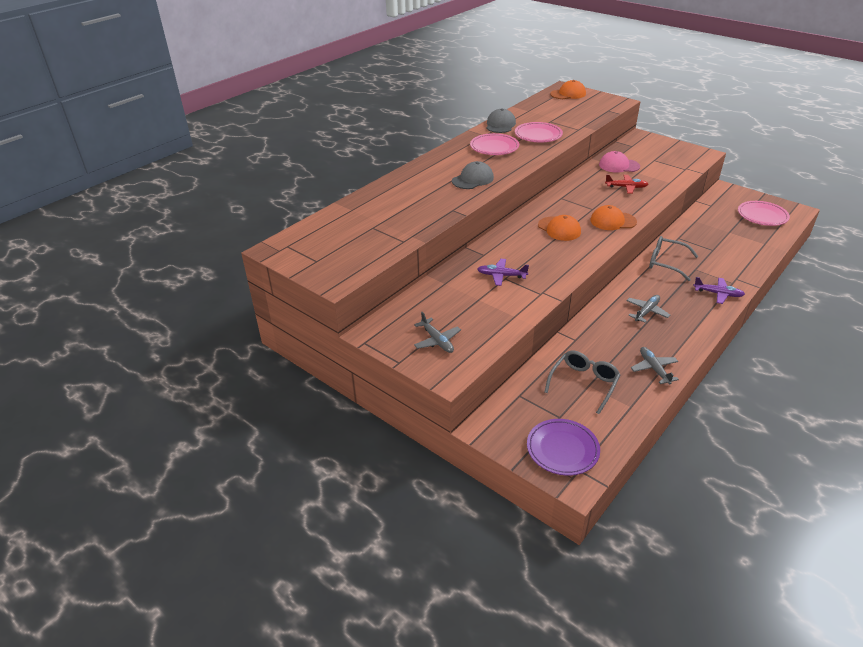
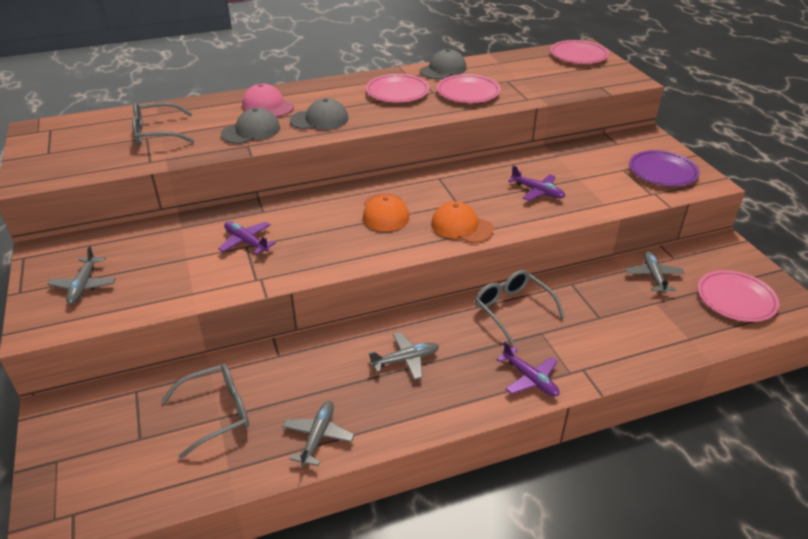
camera: 30 degrees right, 0 degrees up
(375, 222) = (156, 133): none -> grey glasses
(439, 200) = (251, 131): none -> grey cap
(562, 449) = (90, 479): purple plate -> purple plate (662, 172)
(568, 94) = (578, 55): orange cap -> pink plate
(619, 165) = (565, 162): pink cap -> pink cap (267, 106)
(626, 187) = (537, 191): red plane -> purple plane
(712, 218) = (653, 276): none -> grey plane

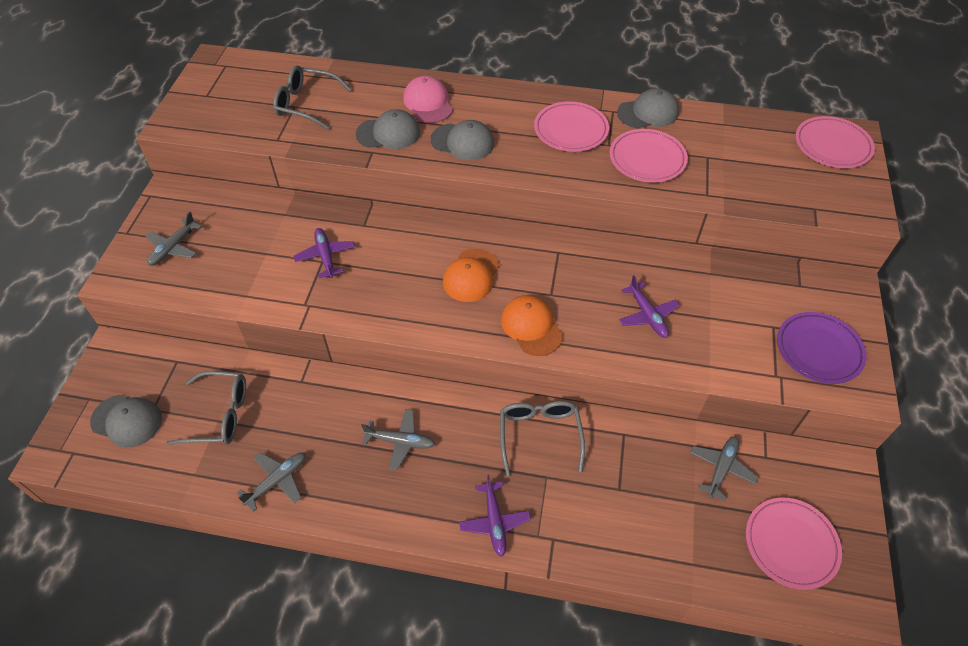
camera: 30 degrees right, 15 degrees up
(117, 460) = (127, 420): none -> grey cap

